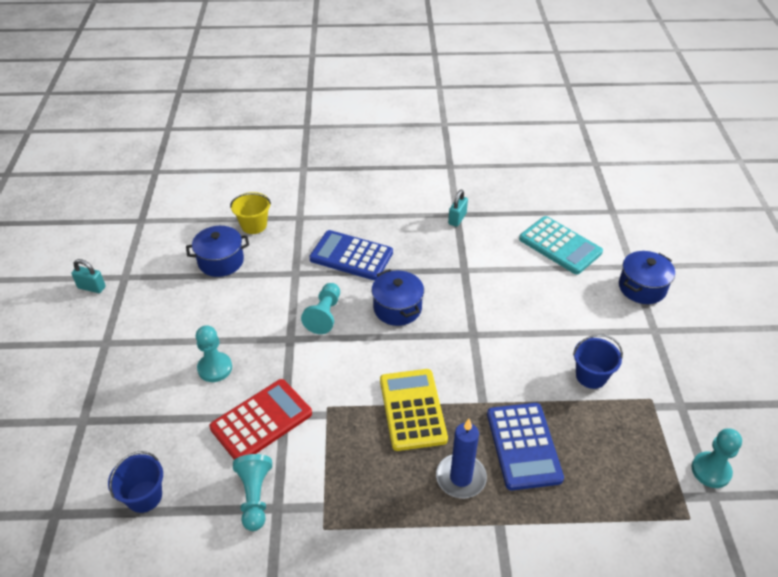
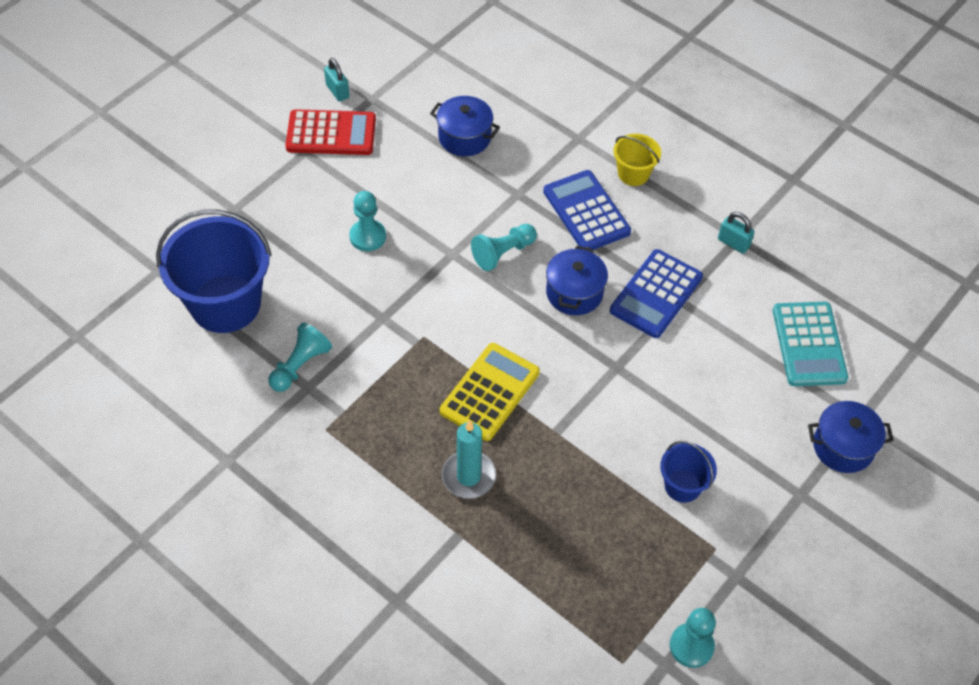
camera: 40 degrees right, 10 degrees up
(144, 496) = (225, 304): blue bucket -> blue bucket, size x2.06
(254, 225) = (528, 119): yellow bucket -> yellow bucket (633, 174)
(261, 421) = (361, 309): red calculator -> red calculator (331, 134)
(457, 219) = (733, 243): turquoise padlock -> turquoise padlock turned 60 degrees clockwise
(461, 478) = (468, 476): blue candle -> turquoise candle
(523, 446) = (549, 494): blue calculator -> blue calculator (656, 294)

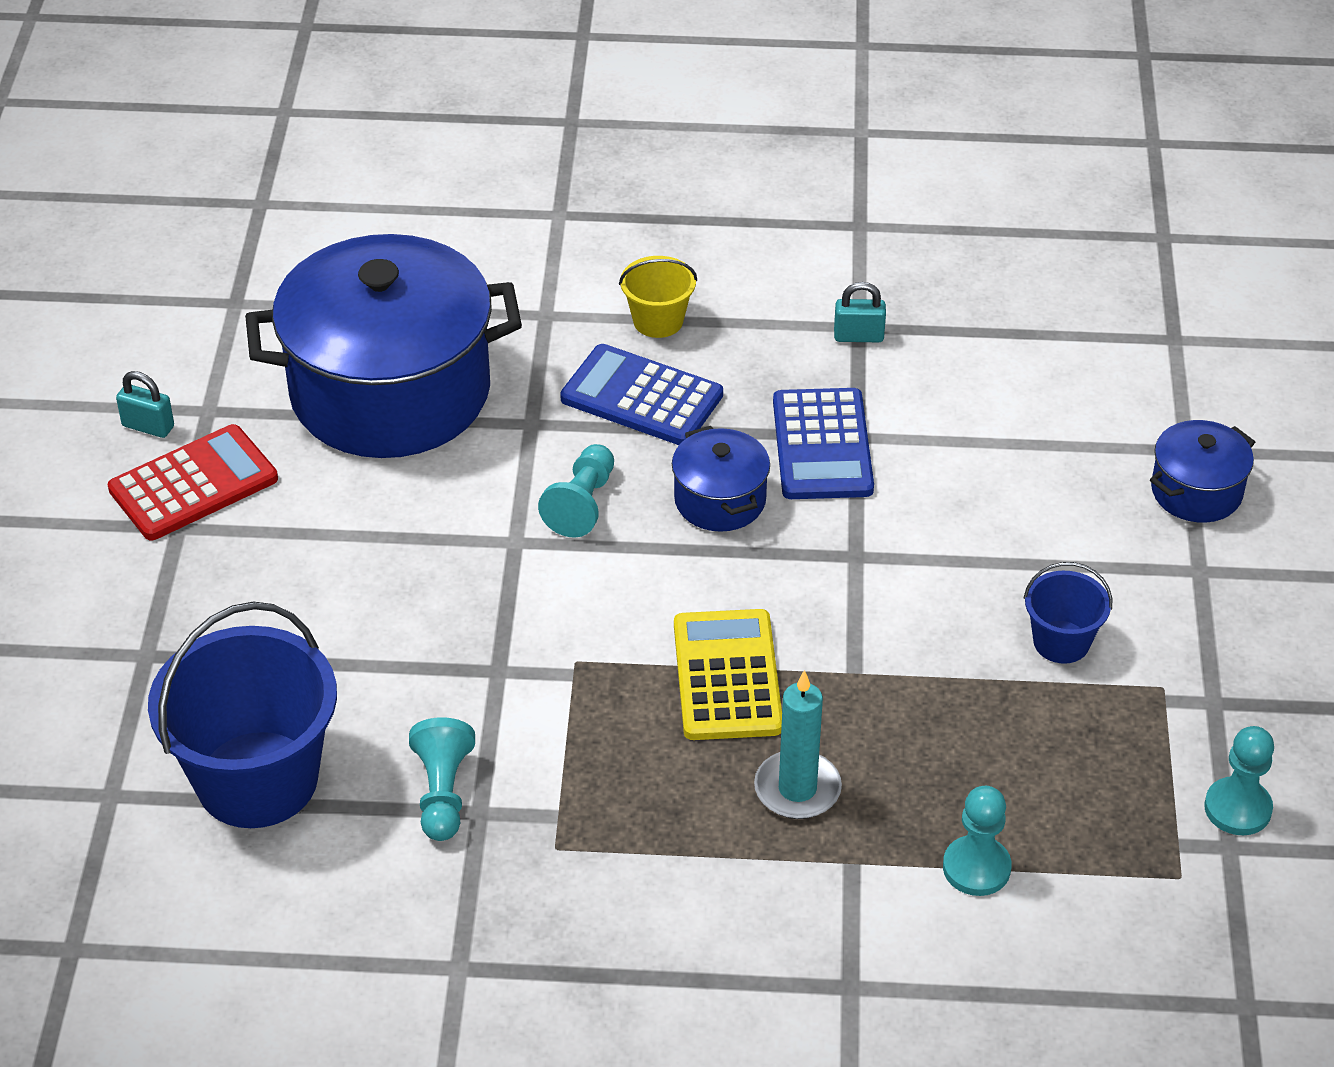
camera: 35 degrees left, 10 degrees down
(367, 236) = (377, 584): turquoise pawn -> turquoise pawn (976, 868)
(464, 137) = (390, 392): blue pot -> blue pot, size x2.27
(808, 344) = (1053, 402): turquoise calculator -> none

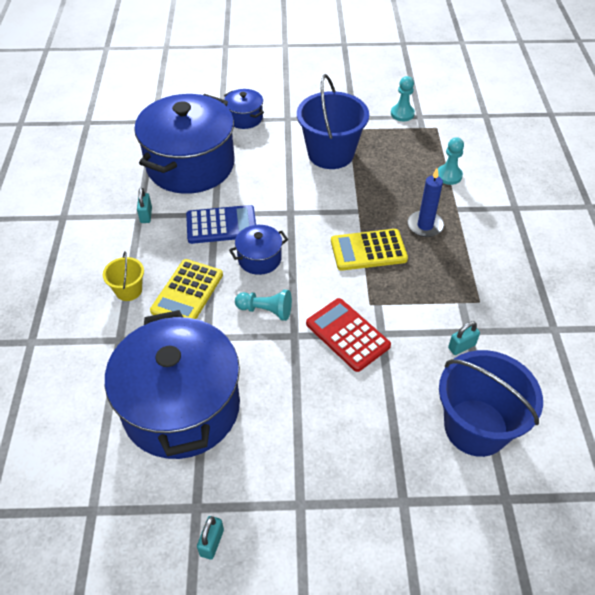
camera: 95 degrees left, 5 degrees up
(193, 484) = (263, 503): red calculator -> red calculator (347, 335)
(442, 793) = (461, 346): turquoise pawn -> turquoise padlock
(642, 397) = (187, 293): blue calculator -> yellow calculator
(797, 789) = (425, 225): turquoise candle -> blue candle
(1016, 399) = (190, 165): none -> blue pot
(1061, 642) = (330, 154): blue bucket -> blue bucket, size x2.06

